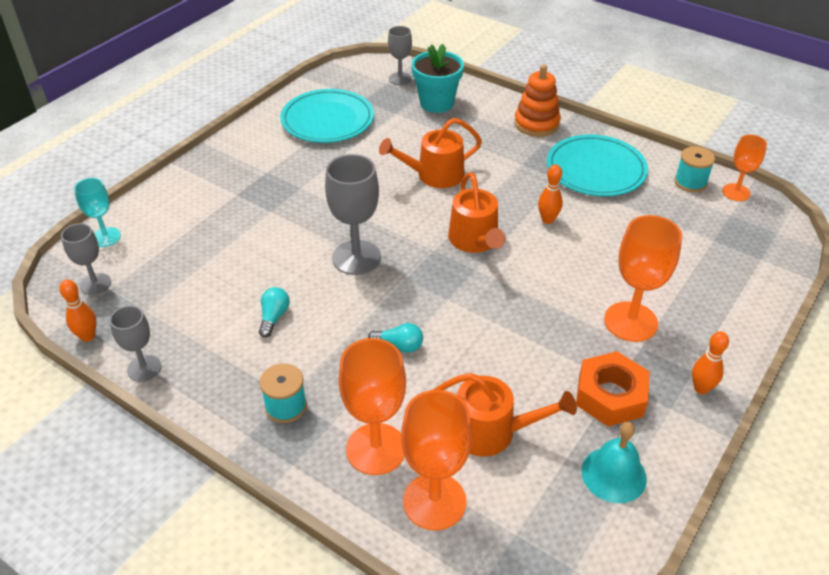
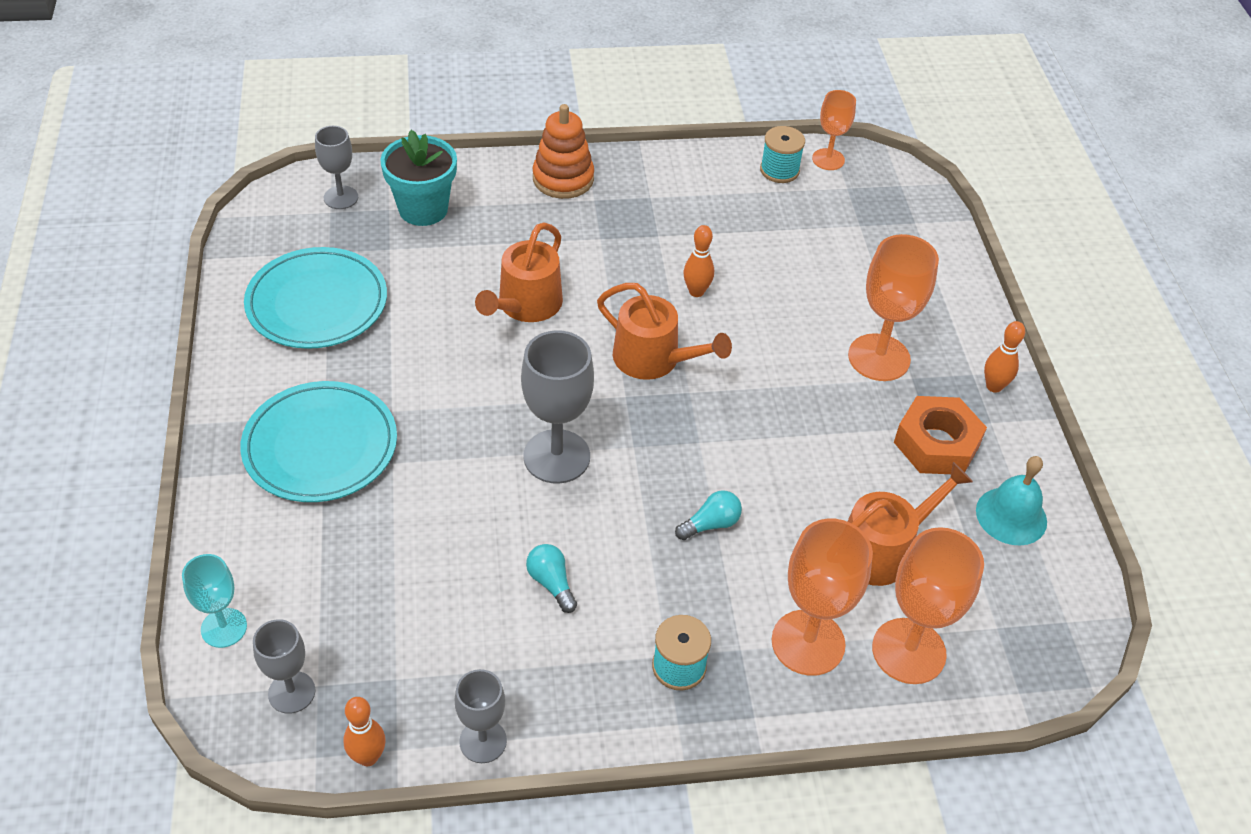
camera: 45 degrees left, 5 degrees up
(595, 170) = (680, 204): turquoise plate -> turquoise plate (320, 446)

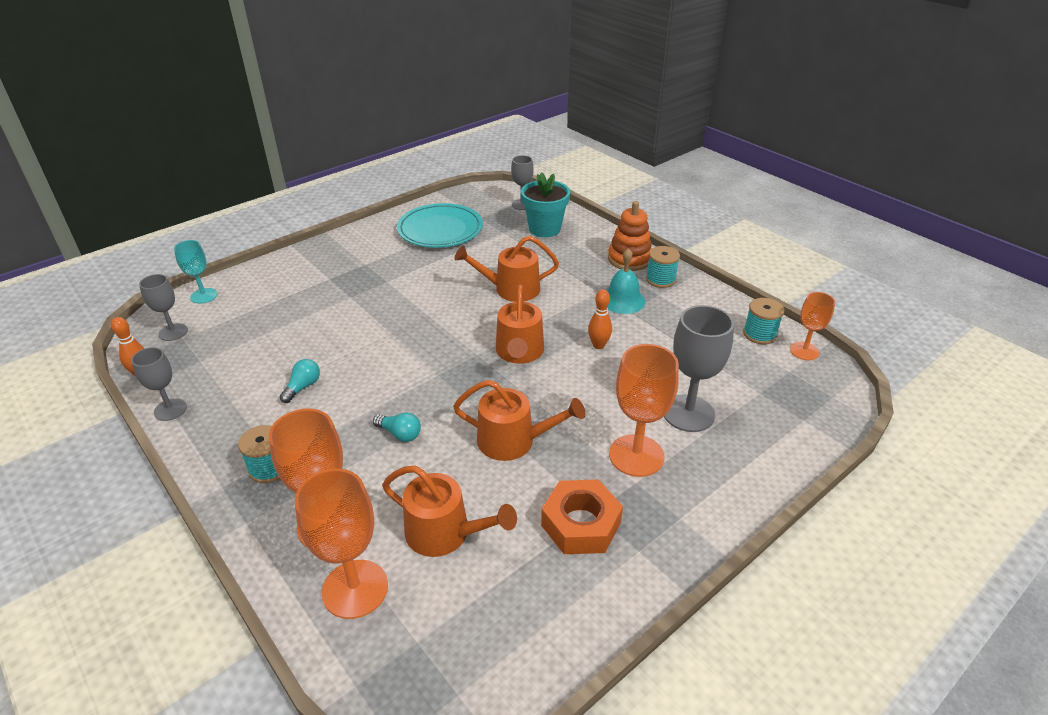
camera: 60 degrees right, 10 degrees down
(320, 446) = (343, 272): turquoise plate -> none
(556, 456) = (403, 348): grey goblet -> grey goblet (688, 413)
(625, 179) = (660, 279): none -> turquoise spool
(792, 436) = (513, 441): none -> orange watering can
(994, 386) = (680, 537): orange bowling pin -> none
(1011, 516) = (546, 605): turquoise bell -> turquoise bell (622, 300)

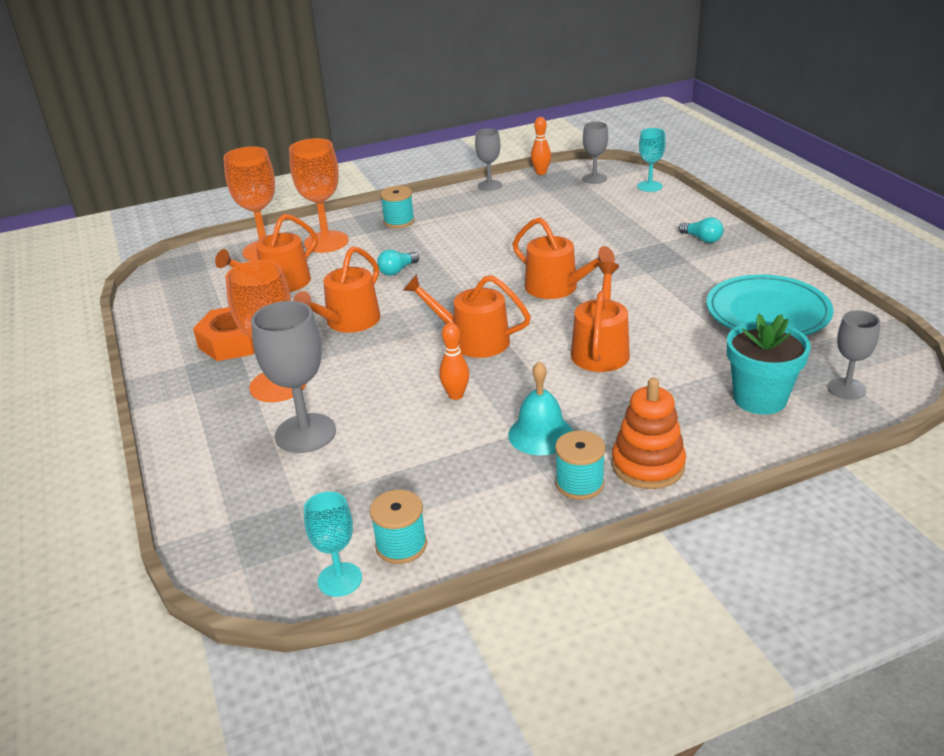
camera: 110 degrees right, 5 degrees down
(303, 387) = (486, 231): turquoise light bulb -> turquoise light bulb (702, 239)
(421, 322) = (557, 288): none -> orange watering can
(804, 351) = (340, 579): orange goblet -> turquoise goblet

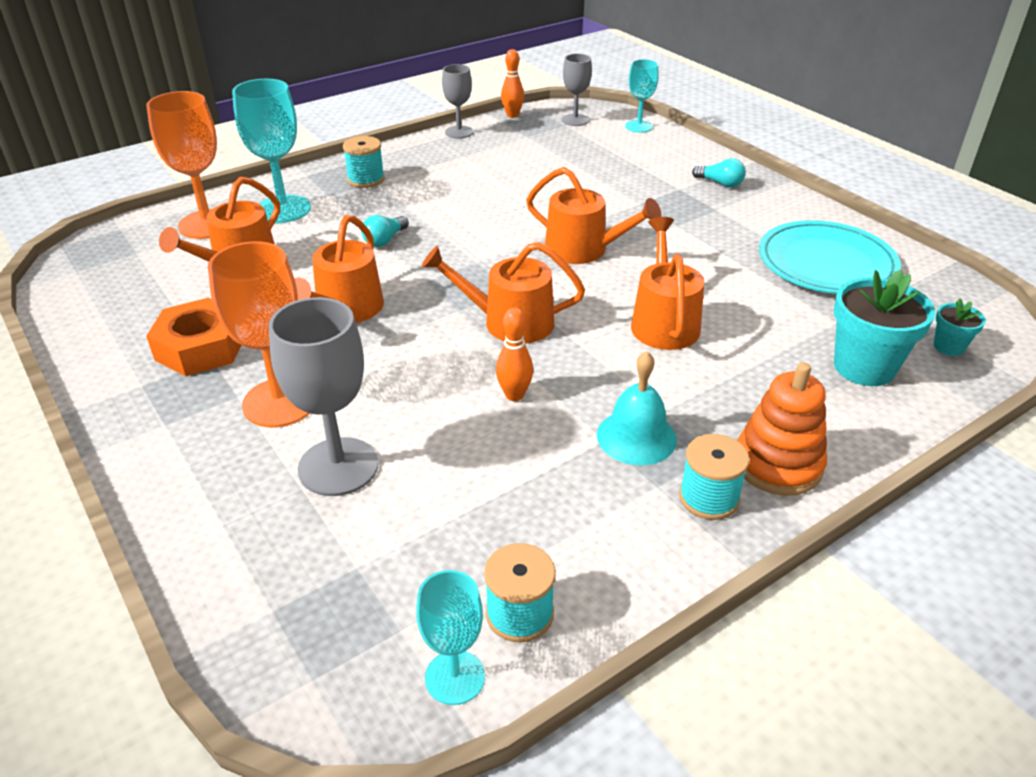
camera: 15 degrees left, 5 degrees up
(326, 242) = (283, 209): orange goblet -> turquoise goblet
(846, 389) = (948, 347): grey goblet -> turquoise flower pot

